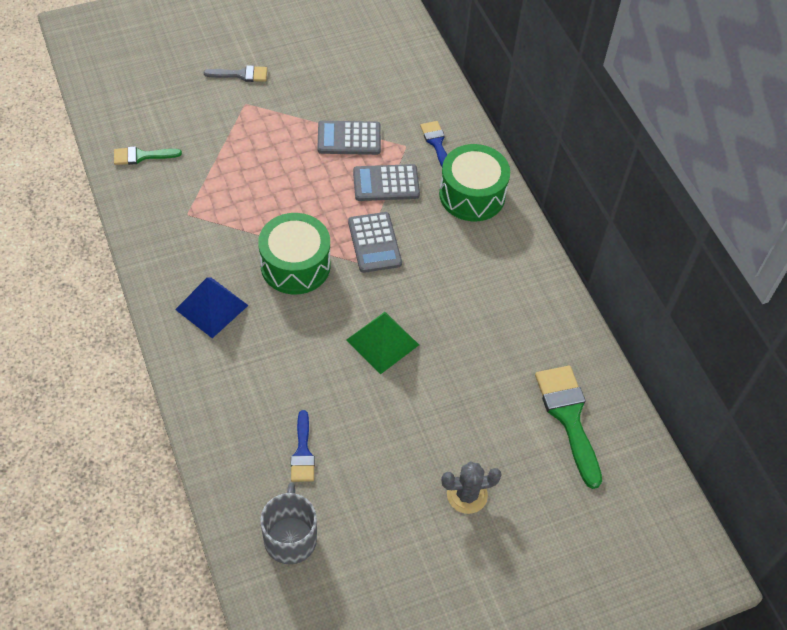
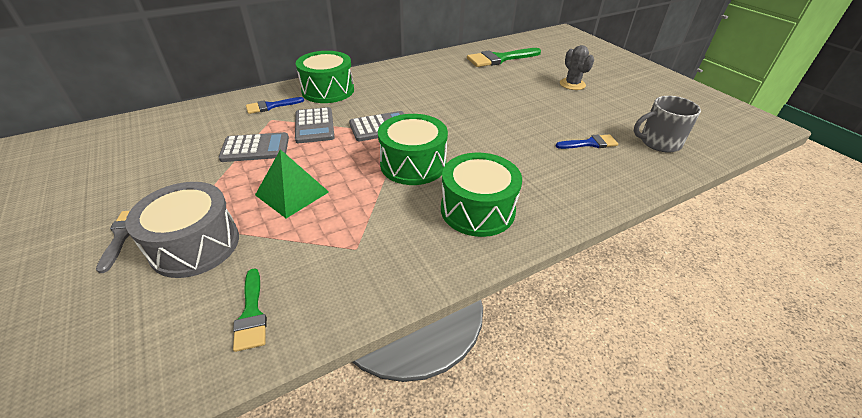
camera: 95 degrees left, 15 degrees down
(212, 307) = (477, 210): blue pyramid -> green drum
(218, 117) = (195, 245): none -> grey drum
(349, 138) = (255, 148): grey calculator -> grey calculator turned 90 degrees counterclockwise
(382, 342) = (476, 118): green pyramid -> green pyramid (292, 193)

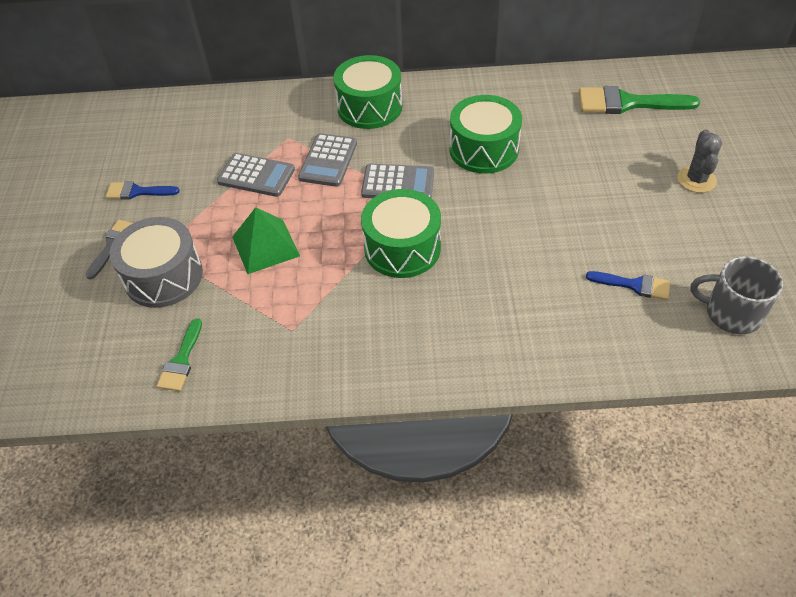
camera: 30 degrees right, 10 degrees up
(271, 106) = (296, 117): blue brush -> blue brush (137, 192)
(477, 210) = (432, 329): green drum -> green drum (483, 149)

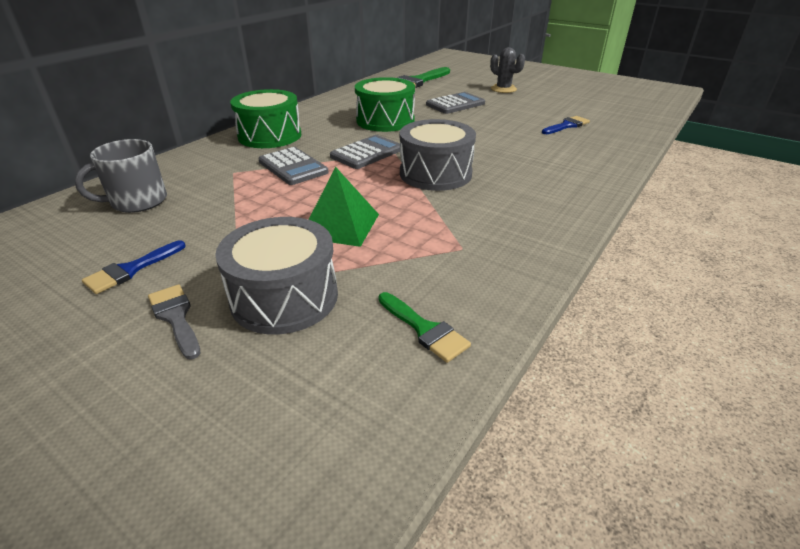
camera: 55 degrees left, 15 degrees down
(256, 176) = (247, 200): grey calculator -> grey calculator (455, 104)
(402, 248) = (435, 173): green drum -> grey drum
(731, 313) = (615, 114): grey mug -> grey mug (137, 201)

